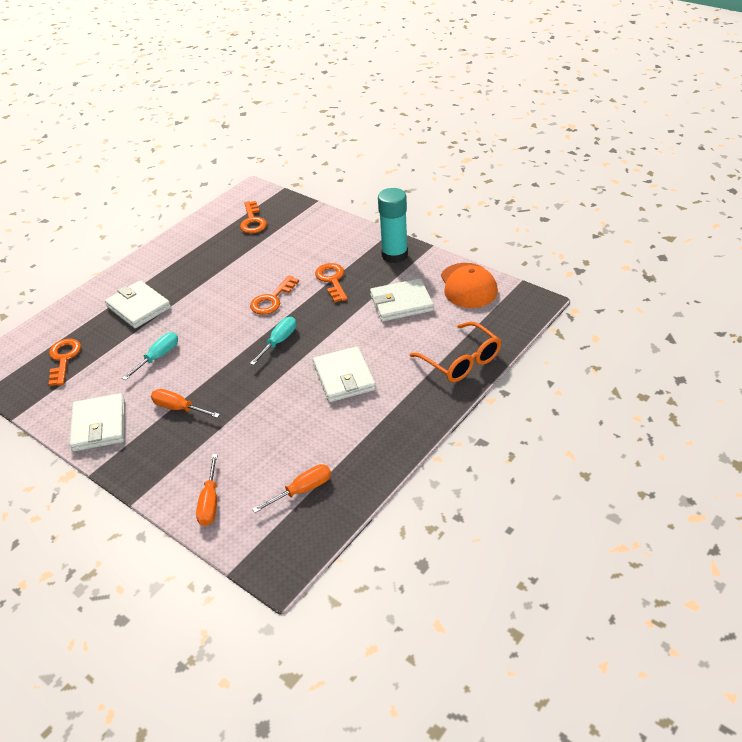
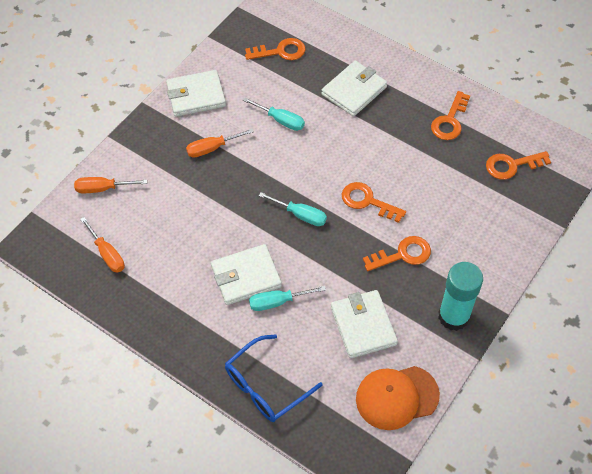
camera: 85 degrees right, 15 degrees up
(179, 408) = (212, 148): orange screwdriver -> orange screwdriver turned 135 degrees counterclockwise
(195, 251) = (450, 121): none -> orange key
(374, 355) = (278, 302): none -> turquoise screwdriver
(461, 361) = (265, 386): orange glasses -> blue glasses

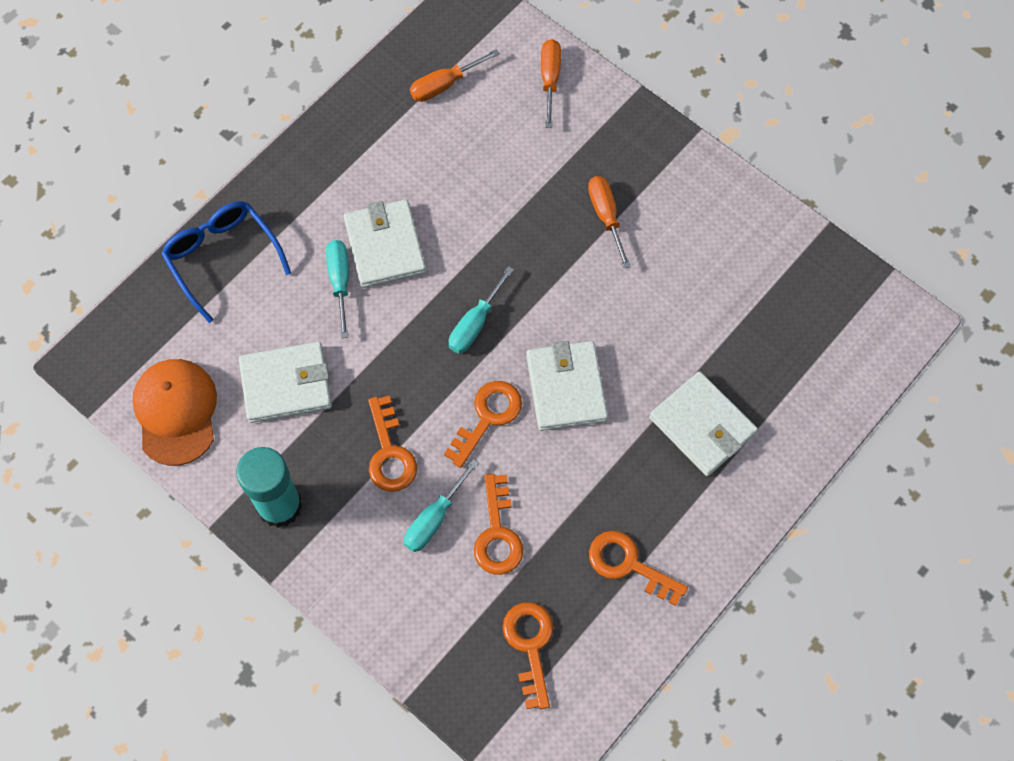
camera: 95 degrees right, 10 degrees up
(196, 96) = (707, 200): white wallet -> white wallet (566, 388)
(280, 51) = (791, 324): orange key -> orange key (497, 533)
(280, 120) = (650, 312): turquoise screwdriver -> turquoise screwdriver (434, 518)

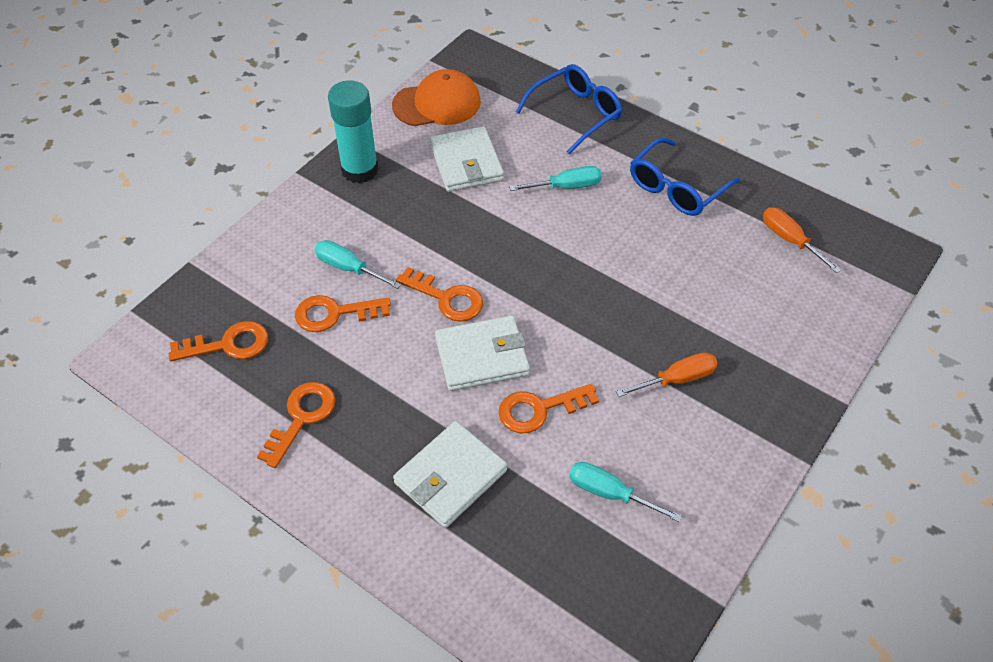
camera: 85 degrees right, 15 degrees down
(358, 174) = (676, 188): none -> blue glasses
(385, 246) = (607, 213): white wallet -> none
(389, 453) = (409, 233): orange key -> orange key (539, 409)
(475, 323) = (540, 282): turquoise screwdriver -> turquoise screwdriver (610, 493)
(550, 79) = (825, 322): orange screwdriver -> none

